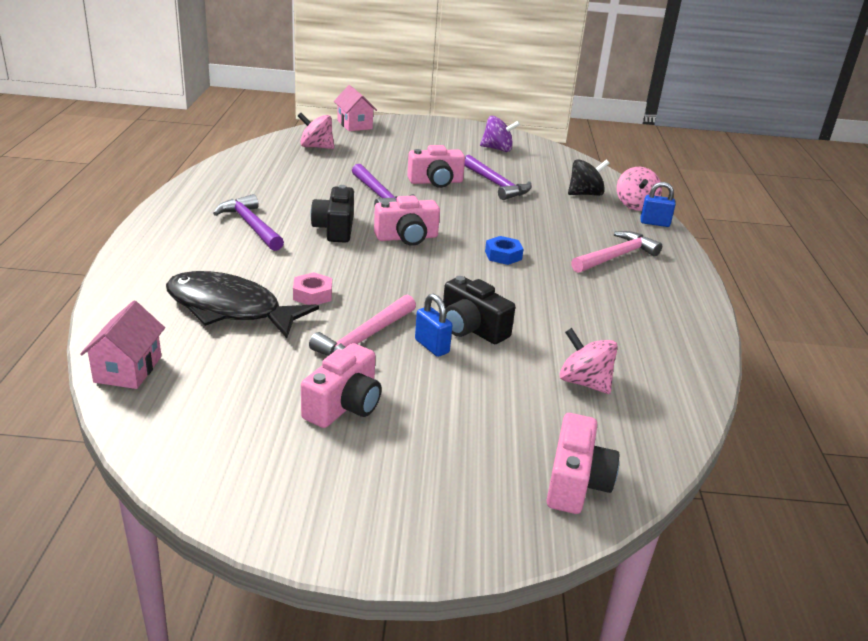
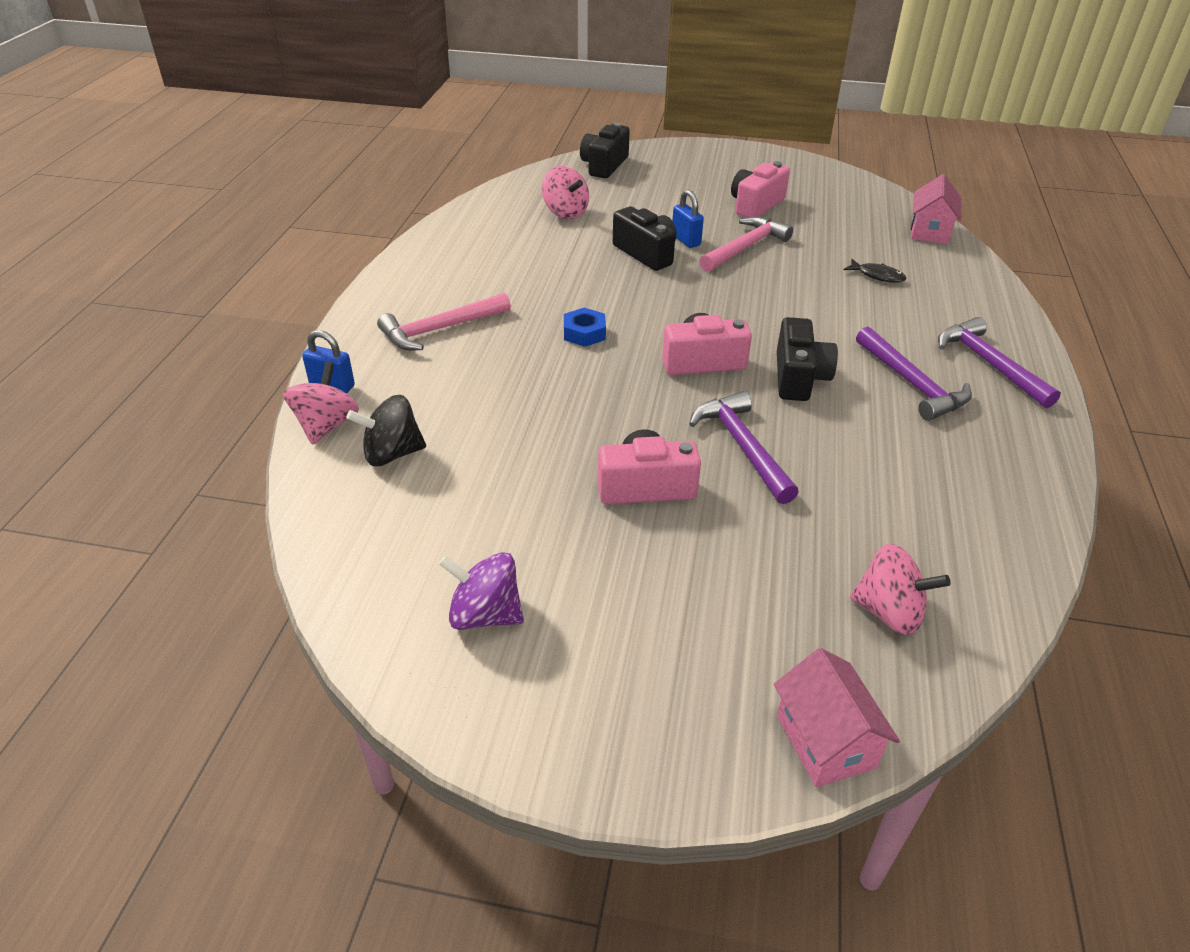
camera: 170 degrees left, 10 degrees up
(230, 309) = (877, 276): black fish -> black fish, size x0.40
(312, 294) = (803, 288): pink nut -> none
(496, 184) = (538, 480): purple hammer -> purple hammer (989, 364)
(576, 482) = (604, 165): pink camera -> black camera

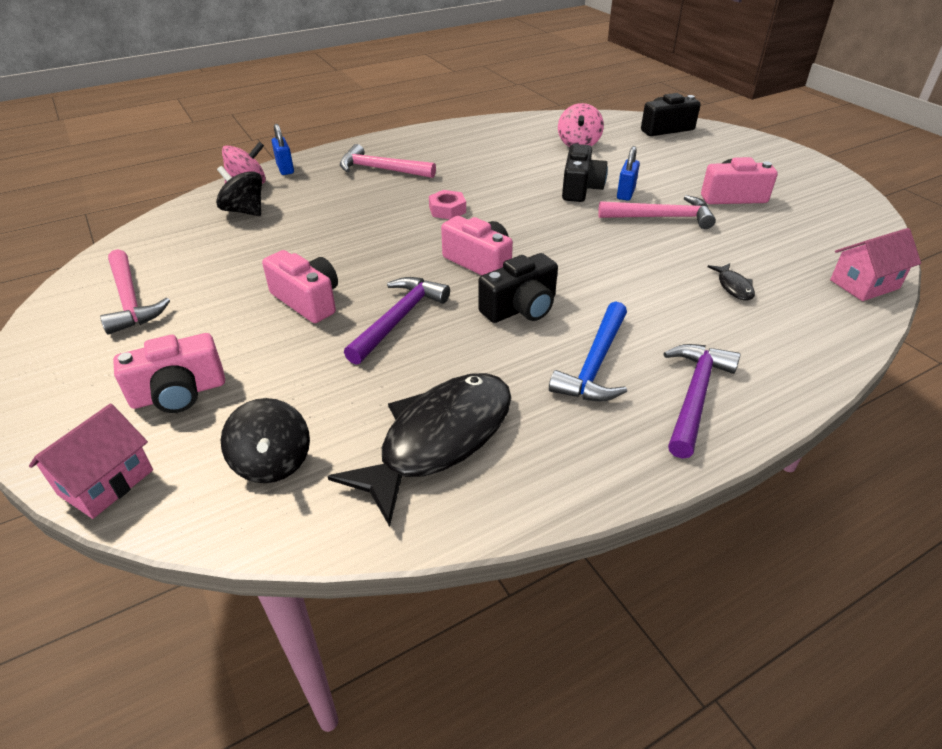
camera: 50 degrees right, 0 degrees up
(485, 614) = (130, 300): purple spinning top -> pink hammer
(584, 333) = (447, 210): blue nut -> pink nut
(720, 637) = (179, 393): none -> pink camera
(889, 612) = (273, 462): pink spinning top -> black spinning top
(912, 383) = (595, 364): purple hammer -> blue hammer
(938, 504) = (439, 439): none -> black fish

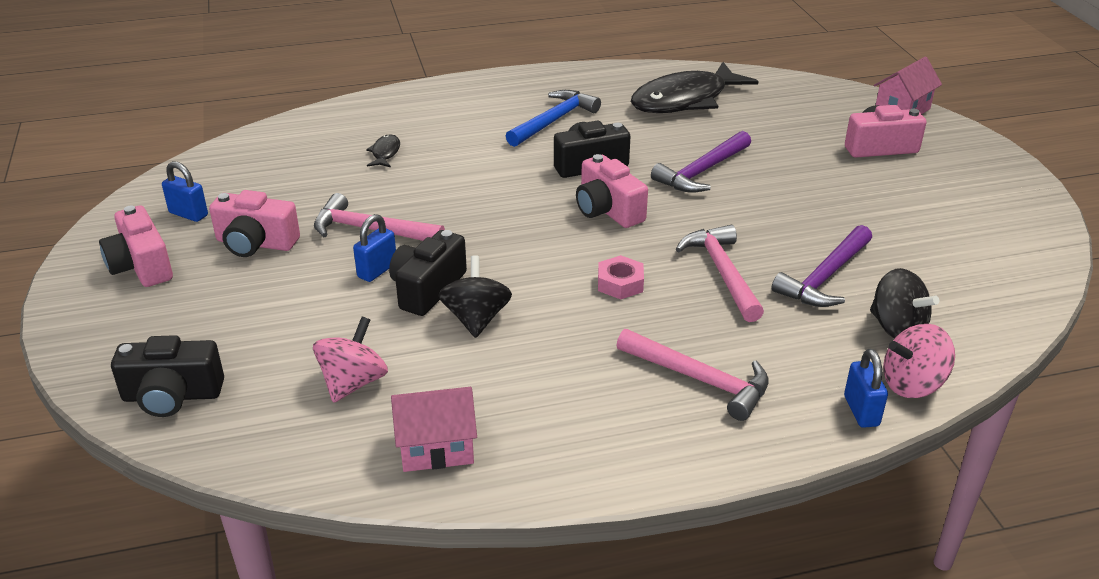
camera: 165 degrees left, 5 degrees down
(130, 300) = (972, 226): pink hammer -> pink hammer (722, 273)
(273, 462) = (795, 104): black spinning top -> black spinning top (476, 319)
(307, 300) = (788, 199): pink camera -> pink camera (141, 266)
(694, 396) = (499, 96): purple hammer -> purple hammer (825, 277)
(812, 208) = (188, 214): none -> blue padlock
(864, 284) = (270, 138): pink house -> pink house (436, 448)

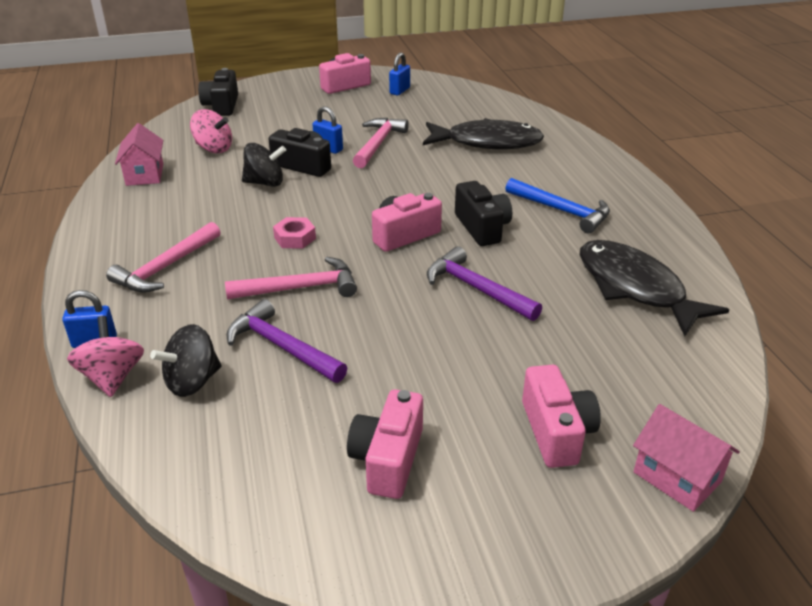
camera: 90 degrees right, 0 degrees up
(255, 243) = (364, 111): pink camera -> pink camera (388, 459)
(385, 153) = (487, 142): black fish -> black fish, size x2.49

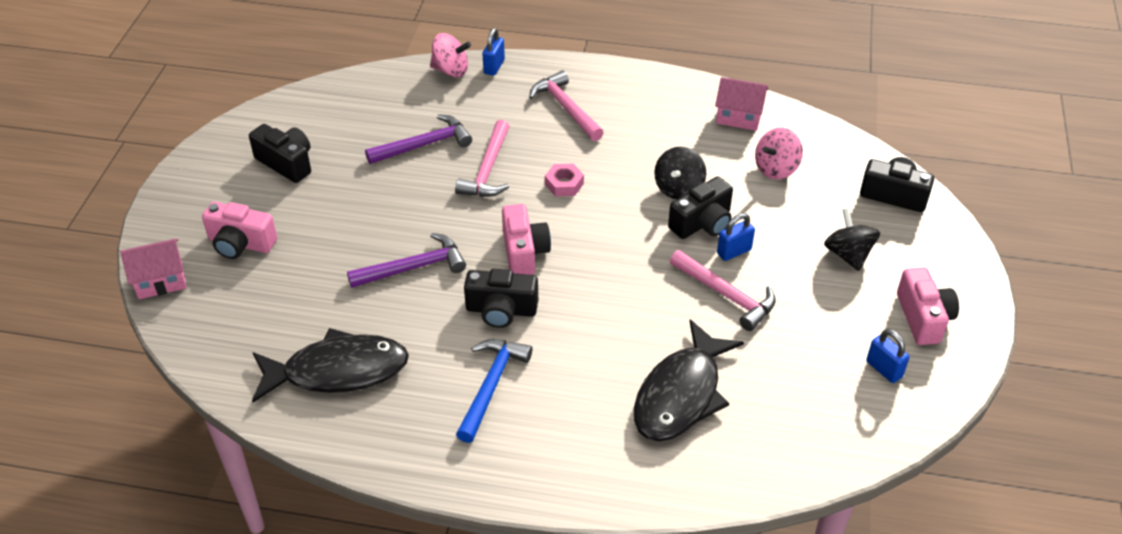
camera: 115 degrees right, 10 degrees up
(192, 382) = (420, 100): black spinning top -> black spinning top (848, 254)
(388, 459) = (286, 163): pink camera -> black camera
(562, 211) = (491, 386): blue hammer -> blue hammer turned 135 degrees clockwise

